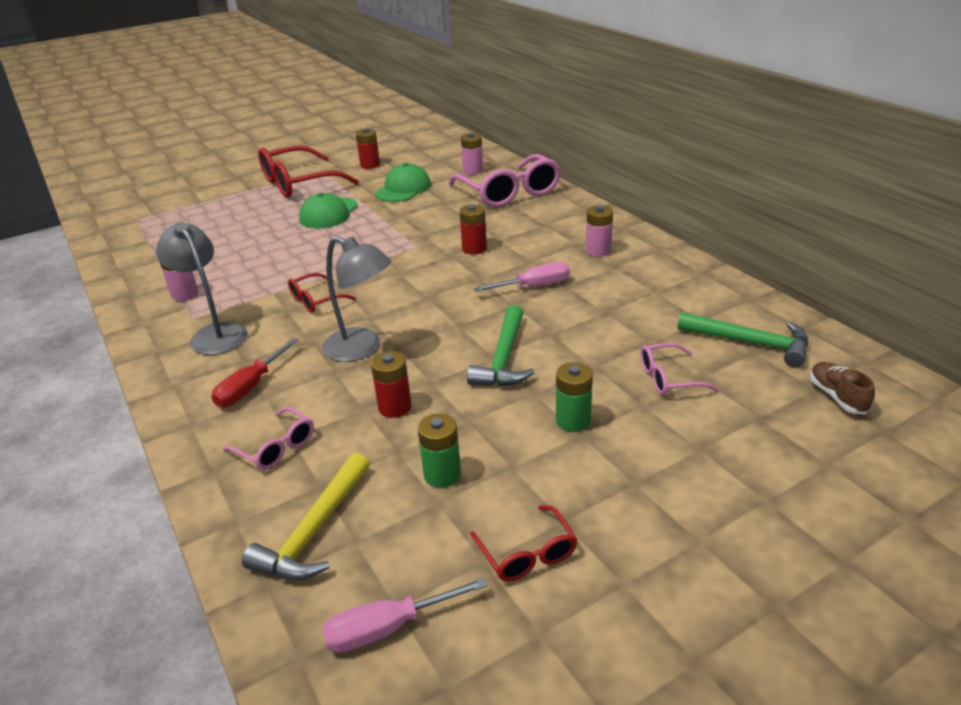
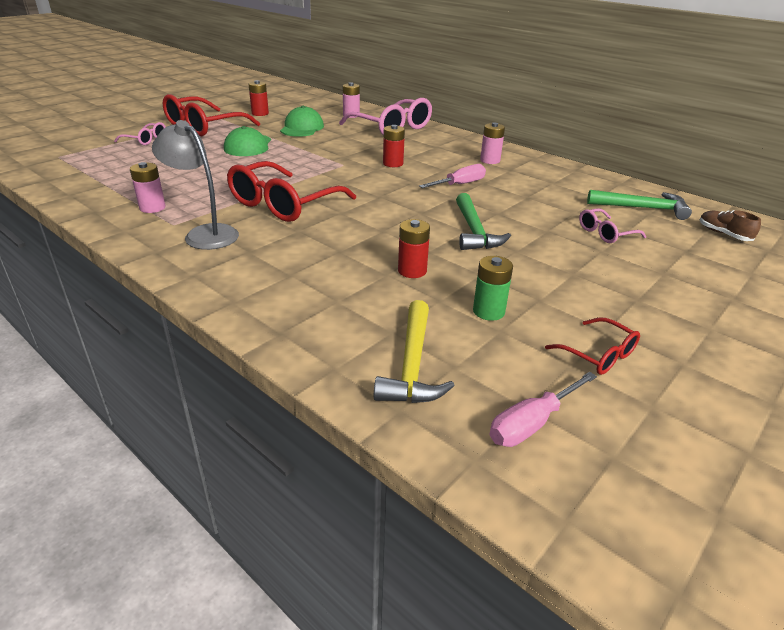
camera: 20 degrees left, 0 degrees up
(250, 387) = (270, 269): red screwdriver -> none
(276, 447) = (329, 309): pink glasses -> pink glasses (146, 140)
(316, 300) = (283, 204): red glasses -> red glasses, size x2.02
(362, 348) = (351, 234): grey lamp -> none
(573, 420) = (560, 265): green battery -> none

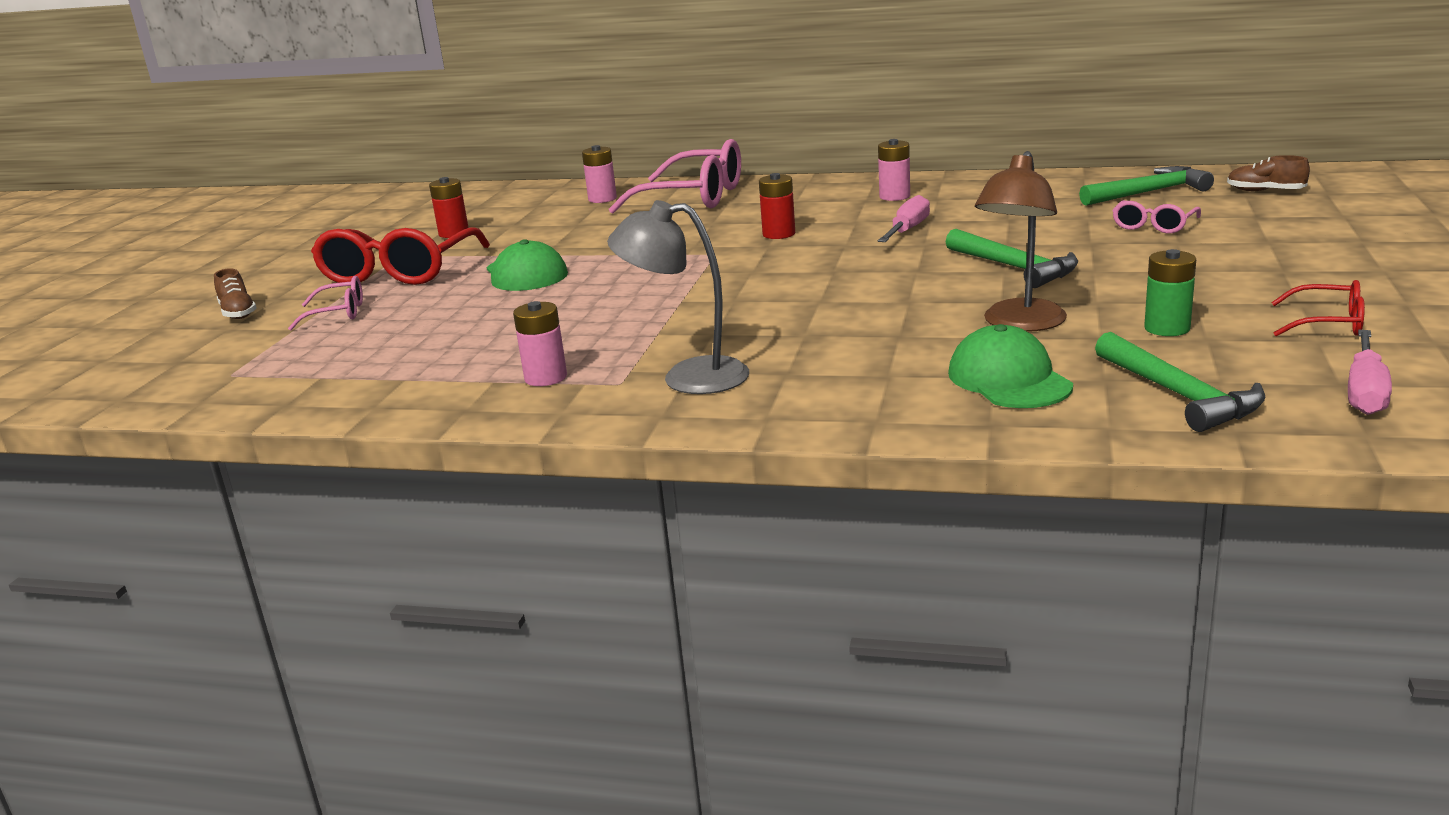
camera: 25 degrees left, 10 degrees down
(116, 126) = (238, 313): none -> brown shoe
(283, 204) = (726, 316): red glasses -> none
(302, 128) = (561, 232): green cap -> green cap (1009, 379)
(412, 271) = (1020, 324): red battery -> brown lamp
(412, 364) = (1178, 395): yellow hammer -> green hammer

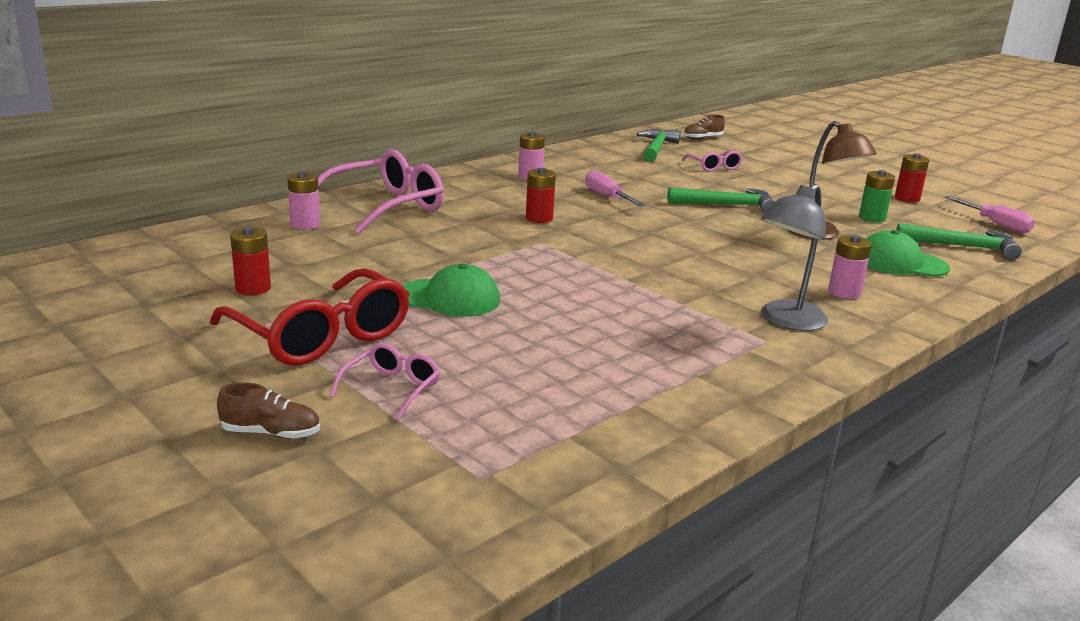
camera: 60 degrees left, 0 degrees up
(545, 378) = (719, 358): pink battery -> pink battery (844, 292)
(1328, 323) = (907, 198): red glasses -> red battery

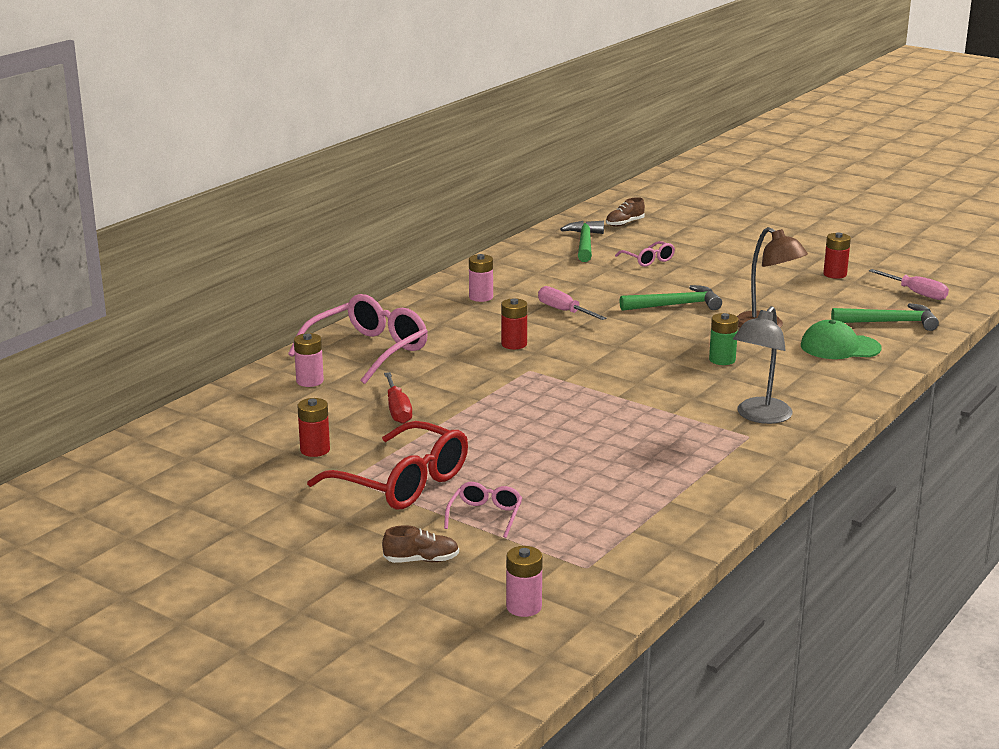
camera: 10 degrees left, 0 degrees up
(374, 262) = (397, 410): none -> red screwdriver
(449, 298) = (482, 435): green cap -> none
(844, 292) = (799, 383): pink battery -> pink battery (524, 607)
(872, 218) = (807, 301): green battery -> green battery (722, 360)

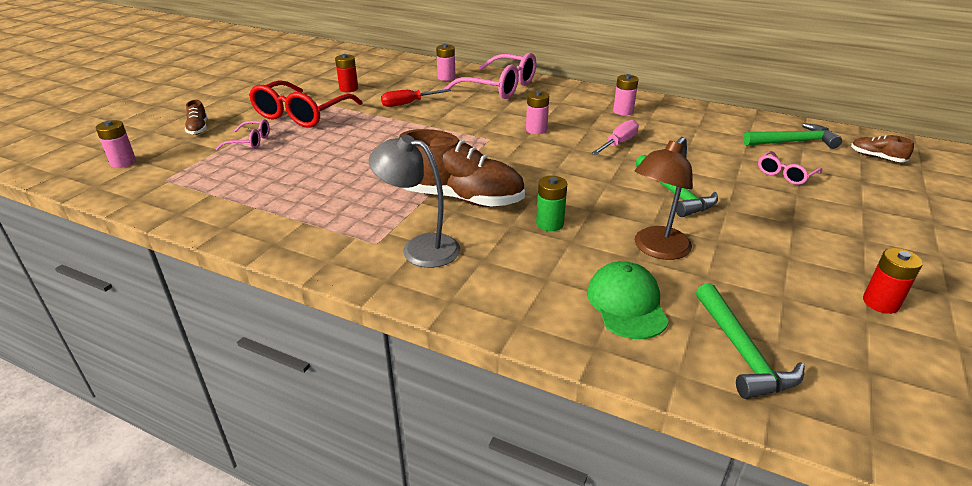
camera: 80 degrees right, 10 degrees up
(514, 344) = (536, 130): red battery -> pink battery
(668, 393) = (461, 198): none -> brown shoe
(916, 293) = (886, 387): pink screwdriver -> none

